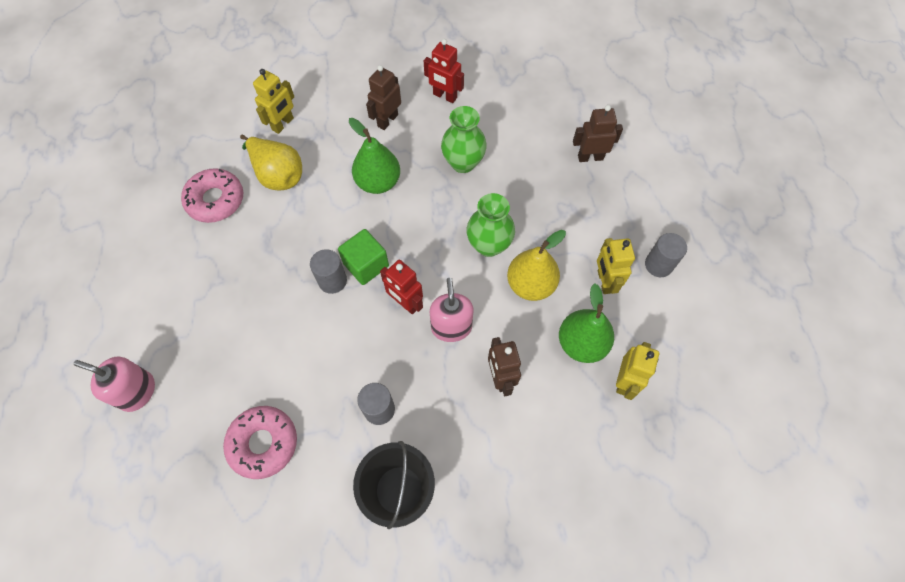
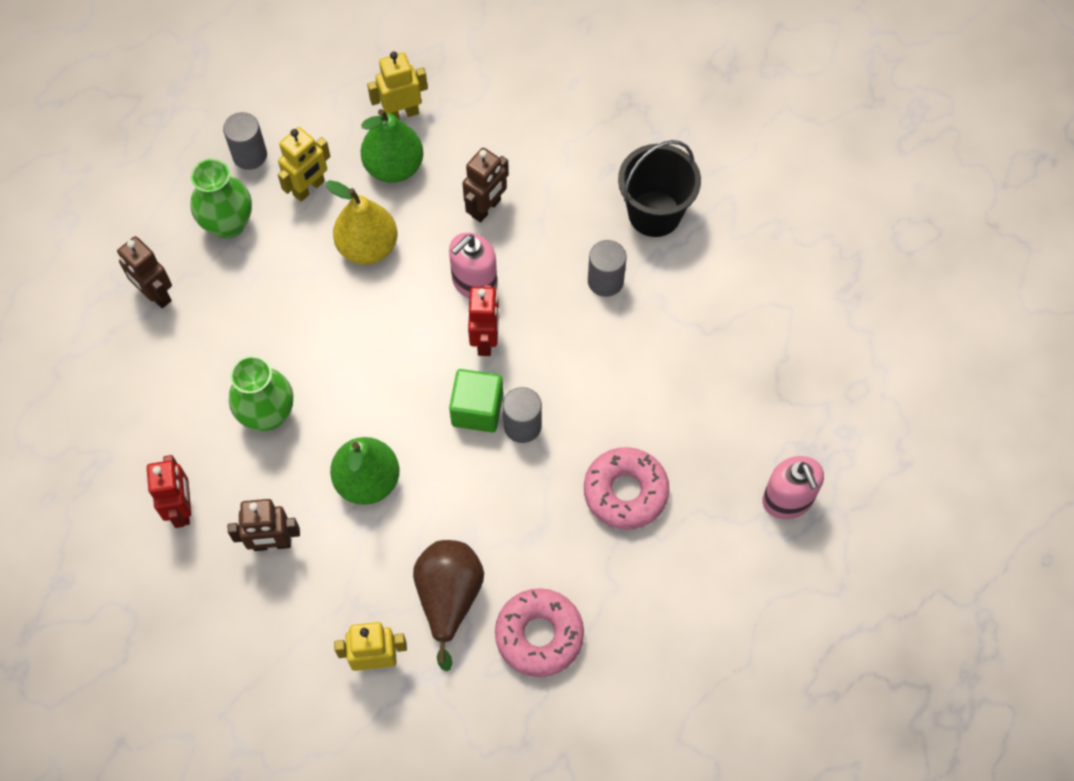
camera: 130 degrees left, 0 degrees up
(263, 443) = (722, 348): pink donut -> pink donut (625, 492)
(278, 175) = (449, 598): yellow pear -> brown pear
(489, 245) = (354, 314): green vase -> green vase (228, 224)

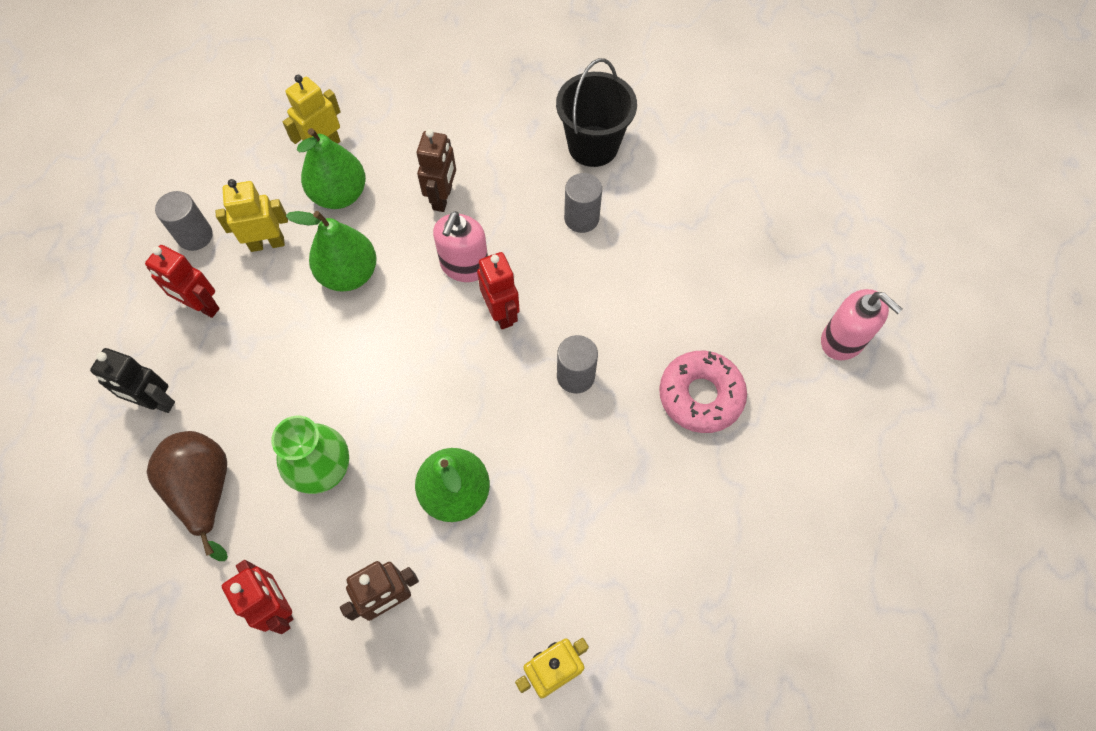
camera: 25 degrees left, 0 degrees up
(155, 294) = (156, 402): brown robot -> black robot
(228, 224) = (202, 306): green vase -> red robot
(309, 188) = (267, 243): yellow robot -> yellow robot turned 120 degrees counterclockwise
(368, 247) = (349, 274): yellow pear -> green pear
(449, 598) = (592, 572): brown pear -> brown pear (205, 491)
(477, 410) = (526, 379): green cube -> none
(539, 635) = (696, 568): pink donut -> none

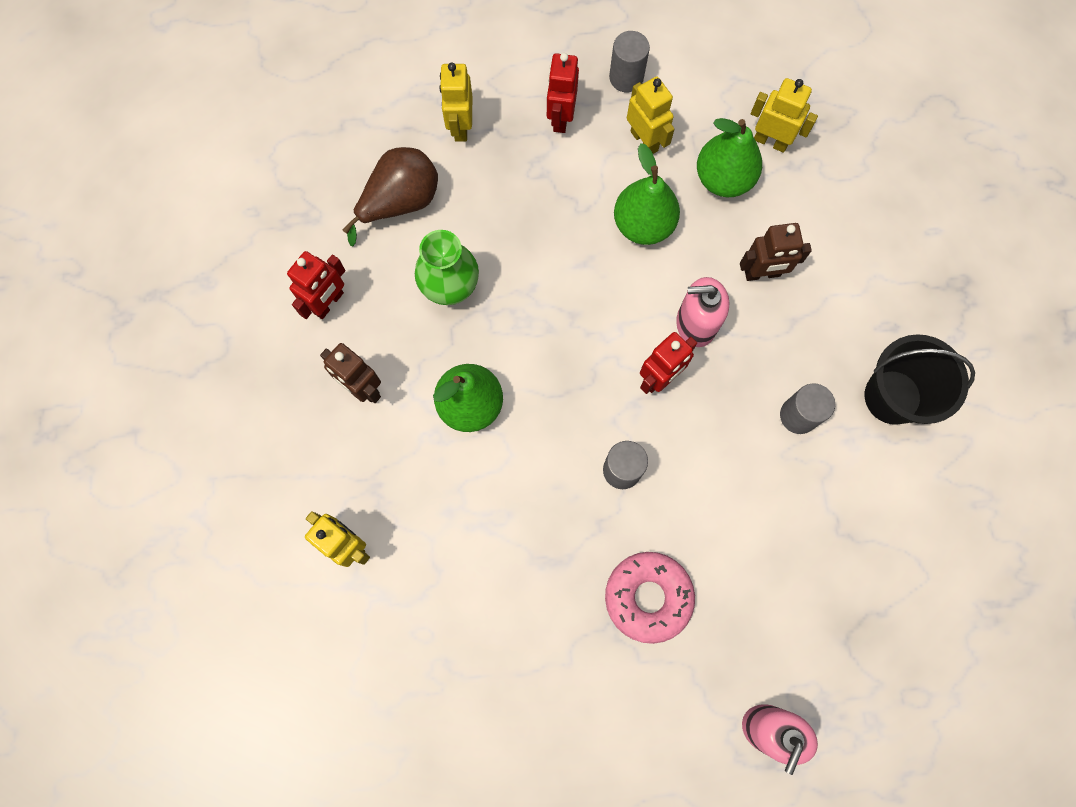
camera: 70 degrees right, 10 degrees up
(156, 402) = (460, 126): black robot -> yellow robot

